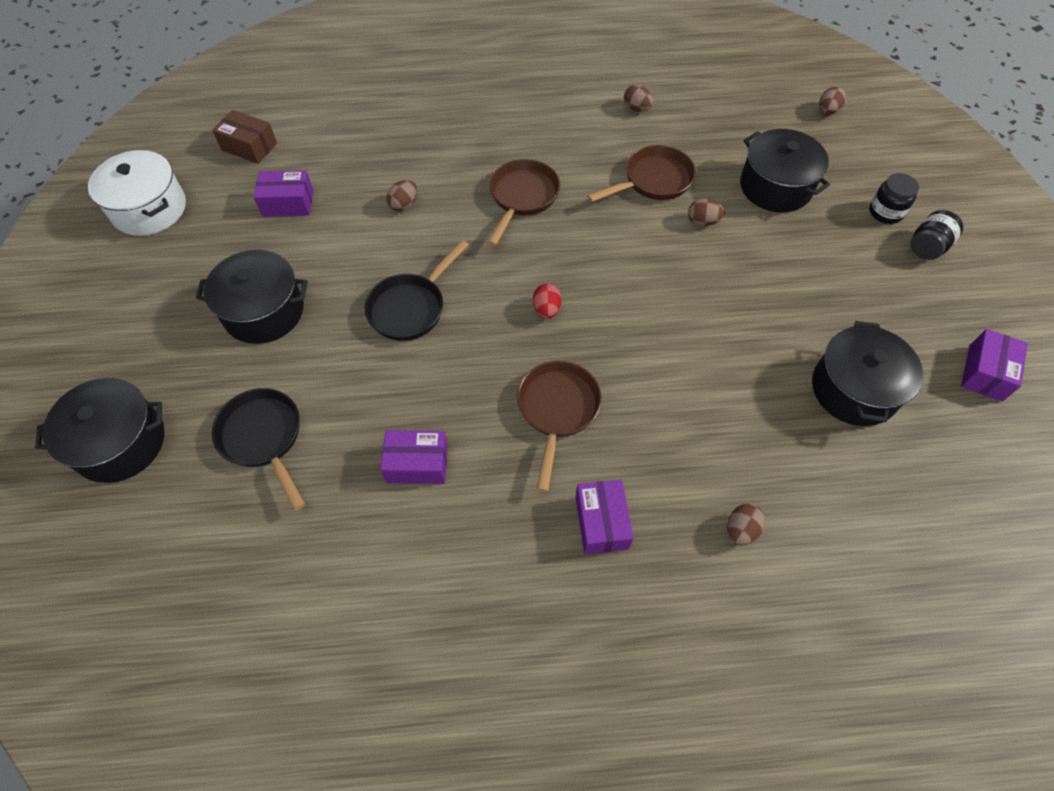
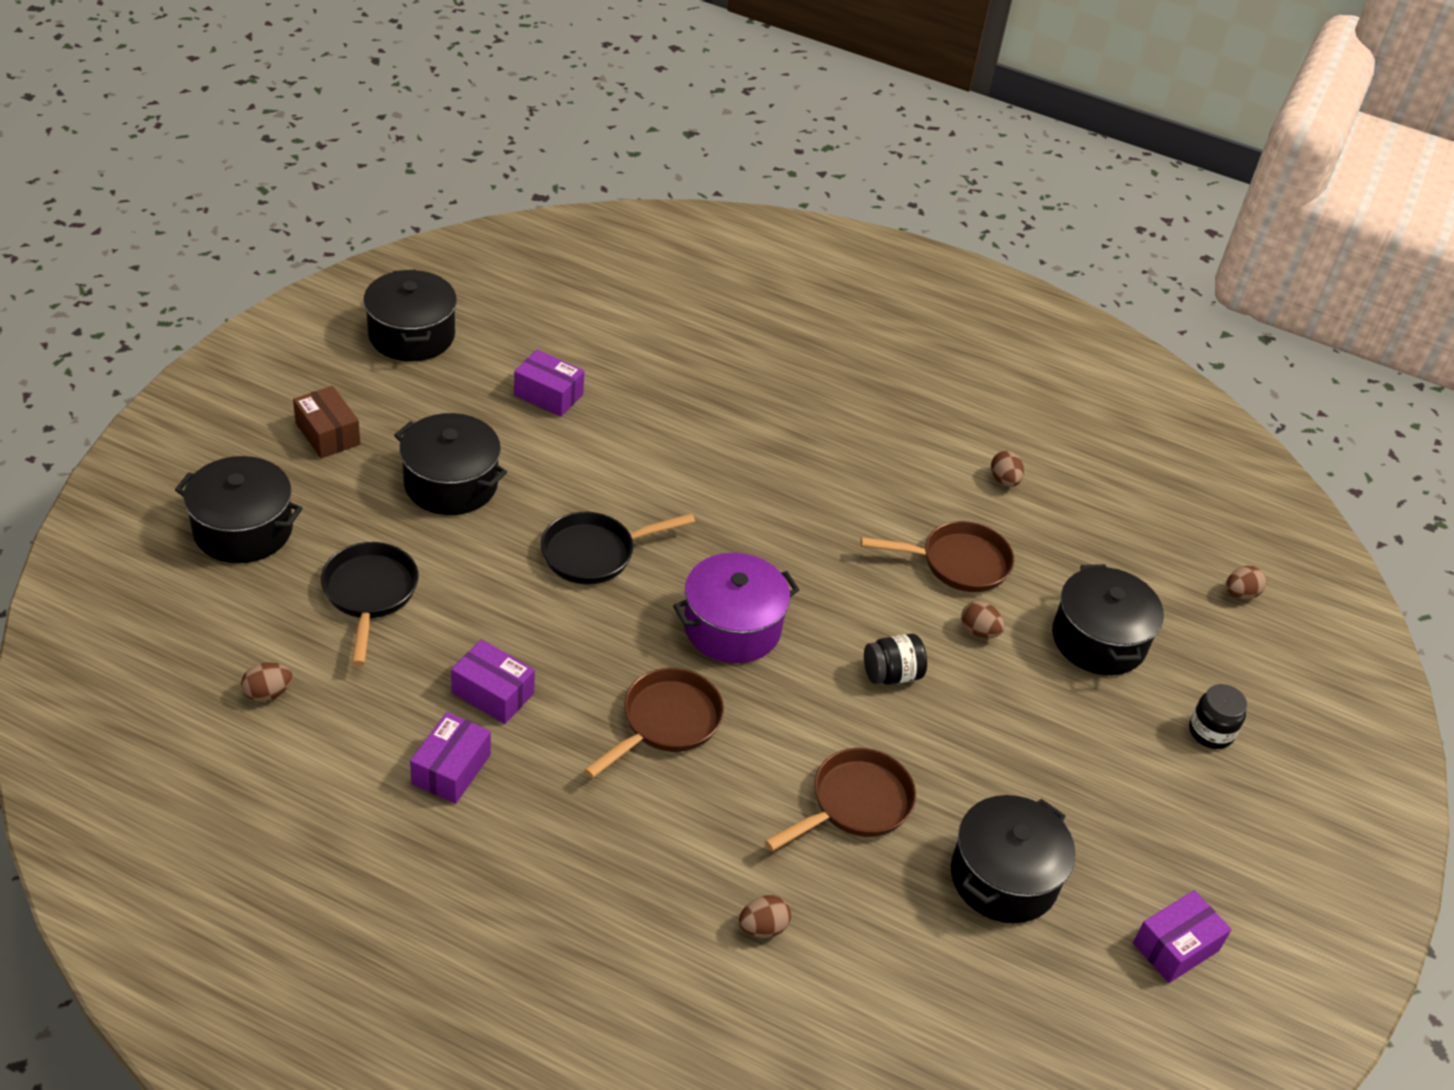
camera: 25 degrees right, 15 degrees down
(149, 209) = (411, 335): white pot -> black pot
(249, 146) = (550, 321): brown box -> brown box (328, 434)
(404, 205) = (664, 453): brown egg -> brown egg (268, 693)
(522, 198) = (795, 508): brown pan -> brown pan (854, 804)
(546, 309) = (732, 627): red egg -> purple pot
(601, 522) = (628, 841): purple box -> purple box (451, 769)
(927, 247) = (1228, 792): black jar -> black jar (891, 674)

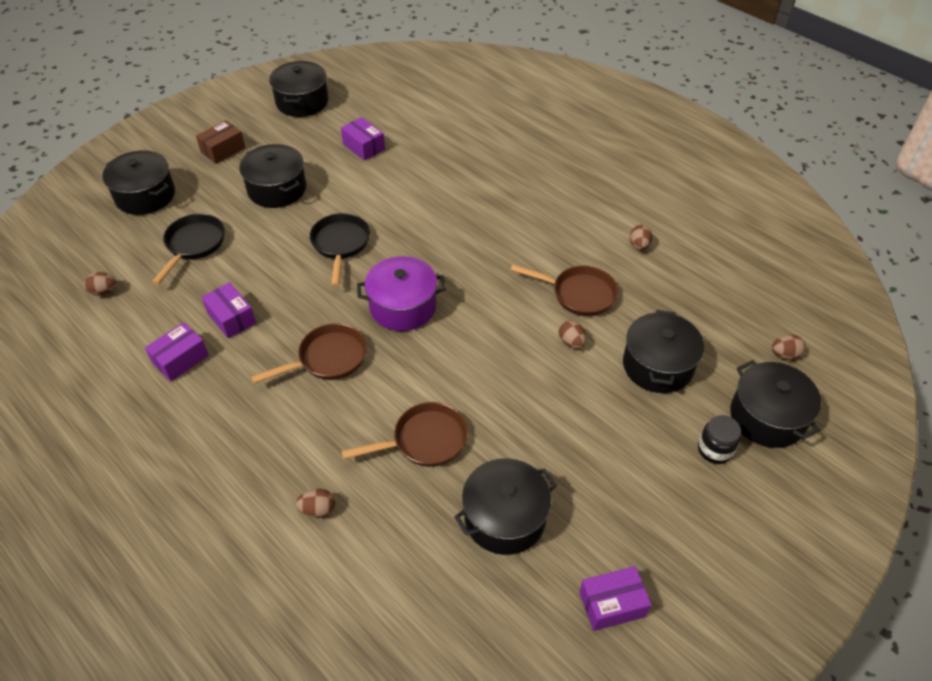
camera: 25 degrees right, 5 degrees up
(328, 434) = (223, 150): brown box -> brown box turned 60 degrees clockwise
(595, 553) = (340, 245): black pan -> black pan turned 90 degrees clockwise
(891, 674) = (494, 359): black jar -> none
(1252, 678) = (767, 417): none -> black pot

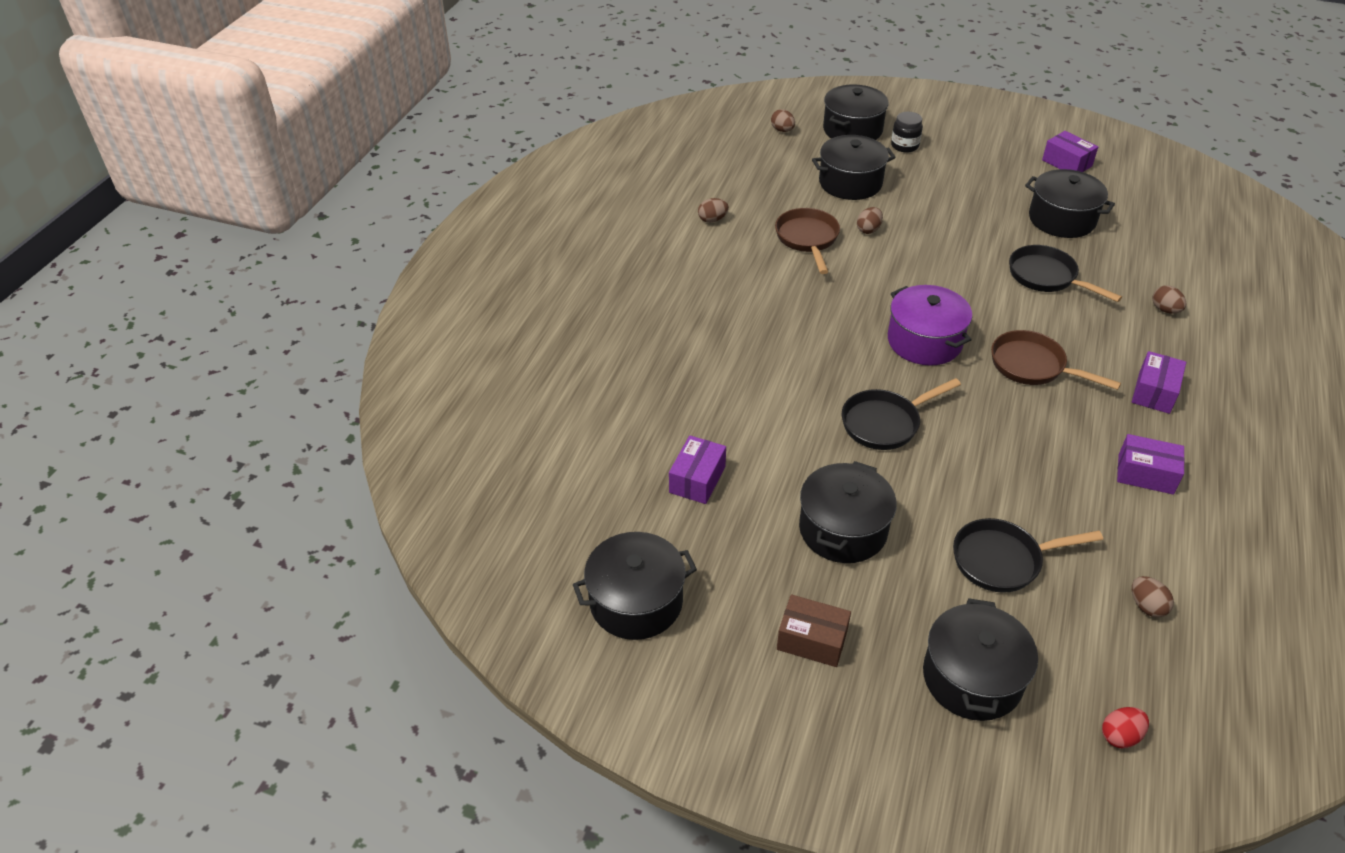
camera: 115 degrees left, 5 degrees down
(61, 233) = (1120, 736): none -> red egg
(231, 318) = (1061, 462): purple box -> purple box (1154, 392)
(424, 441) = (1046, 277): brown pan -> black pan

